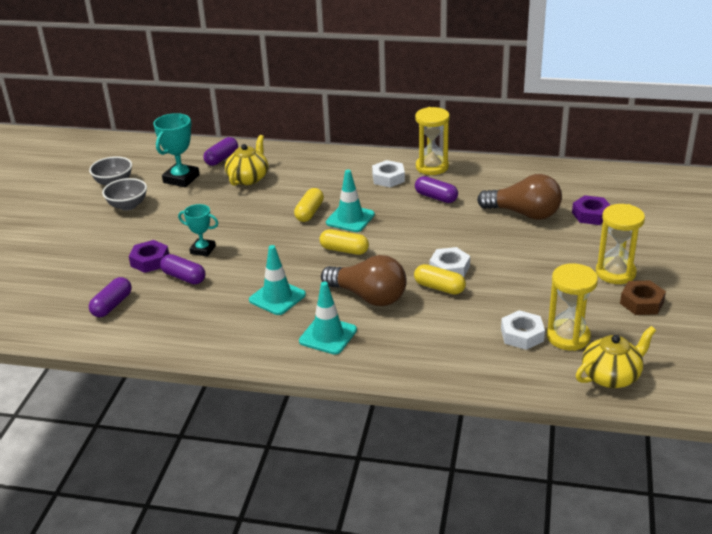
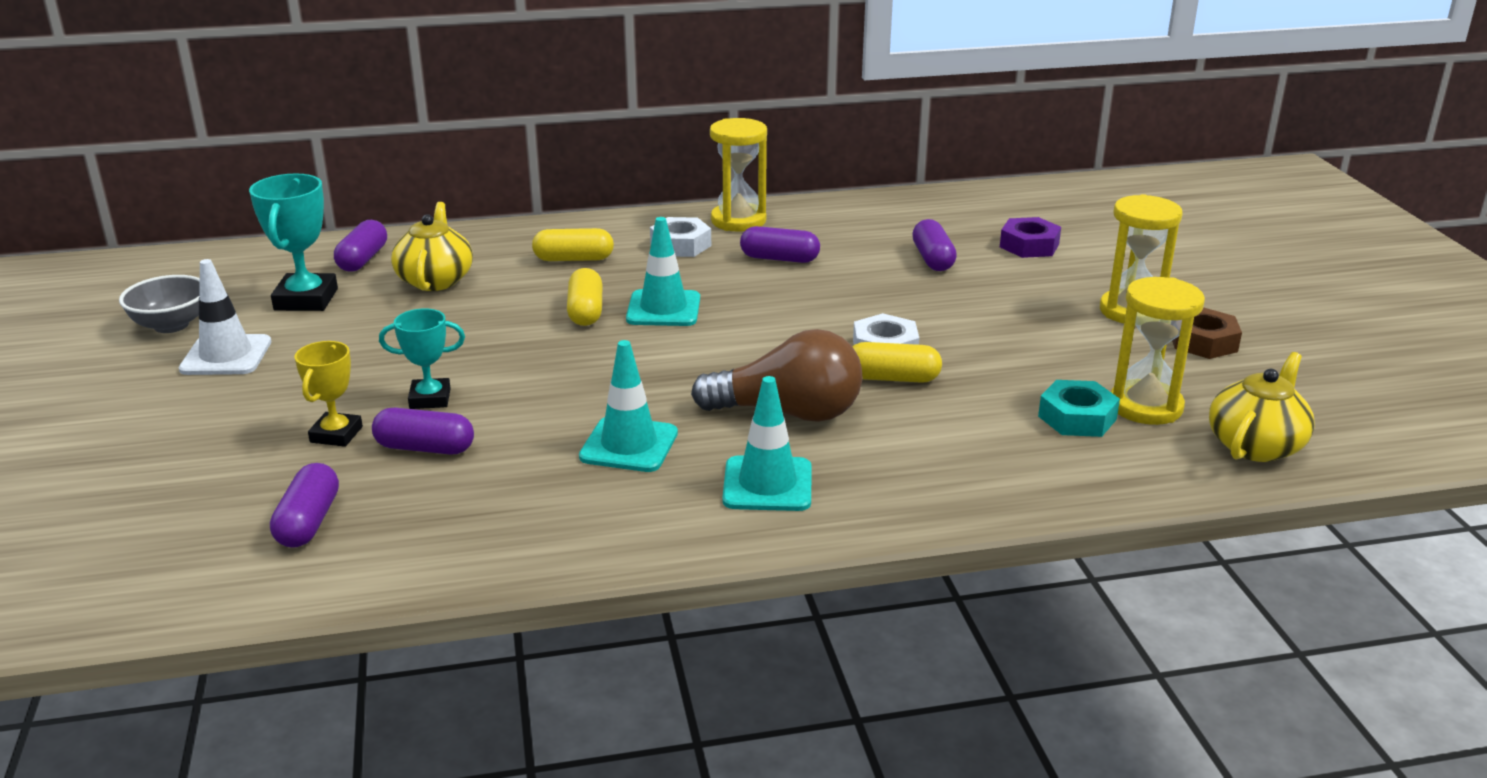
camera: 25 degrees left, 5 degrees down
(128, 205) = (226, 356): grey bowl -> white traffic cone
(150, 261) = (336, 434): purple nut -> yellow trophy
(344, 250) = (690, 354): yellow capsule -> yellow capsule (573, 259)
(522, 335) = (1077, 418): white nut -> turquoise nut
(524, 214) = (932, 259): brown light bulb -> purple capsule

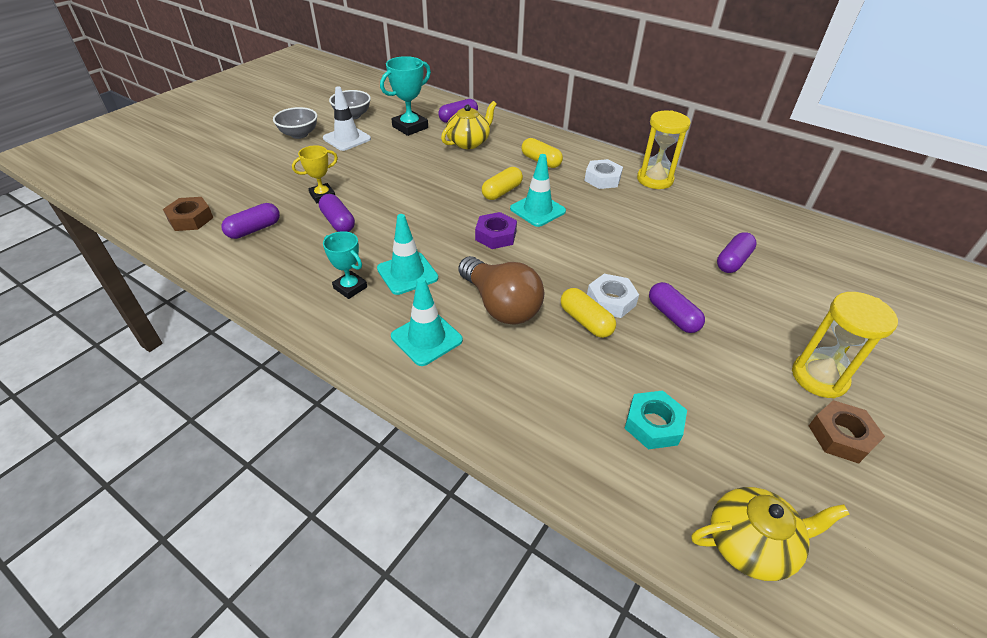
camera: 45 degrees right, 15 degrees up
(123, 387) = (299, 134): none -> grey bowl
(162, 570) = (191, 219): none -> brown nut
(430, 399) = (376, 199): turquoise trophy -> turquoise trophy (350, 287)
(779, 259) = (641, 213): purple capsule -> purple capsule (672, 316)
(1029, 245) = (816, 287): purple nut -> purple nut (495, 235)
(1145, 406) = (714, 451): yellow hourglass -> none

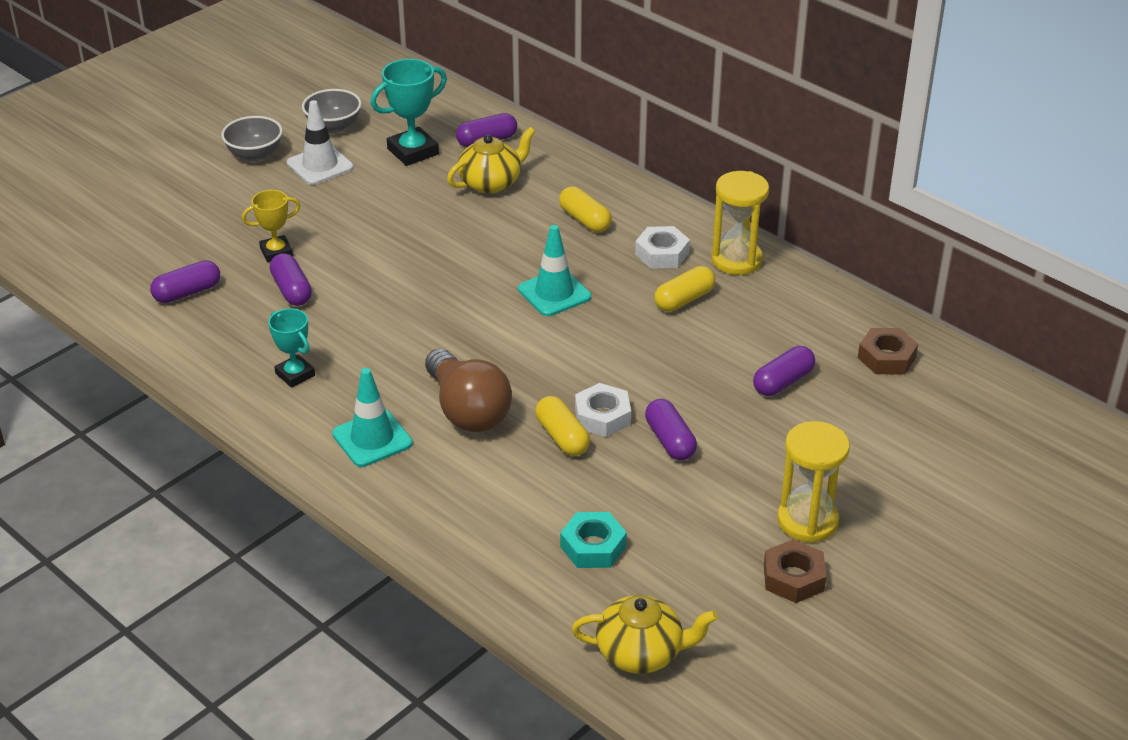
camera: 10 degrees right, 5 degrees down
(191, 219) = (110, 272): brown nut -> brown nut (886, 357)
(407, 273) = (365, 363): turquoise traffic cone -> none
(495, 235) = (487, 324): purple nut -> none
(502, 192) = (514, 263): yellow capsule -> yellow capsule (684, 299)

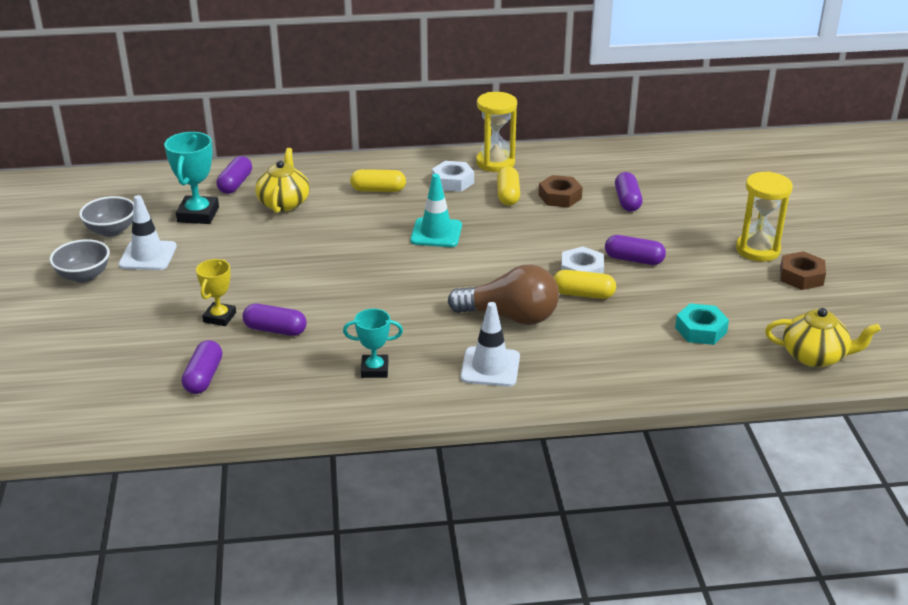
camera: 50 degrees left, 5 degrees down
(372, 439) = (490, 367): turquoise traffic cone -> white traffic cone
(641, 653) = (815, 356): yellow teapot -> yellow teapot turned 60 degrees clockwise
(886, 357) = (647, 162): brown nut -> brown nut (560, 197)

